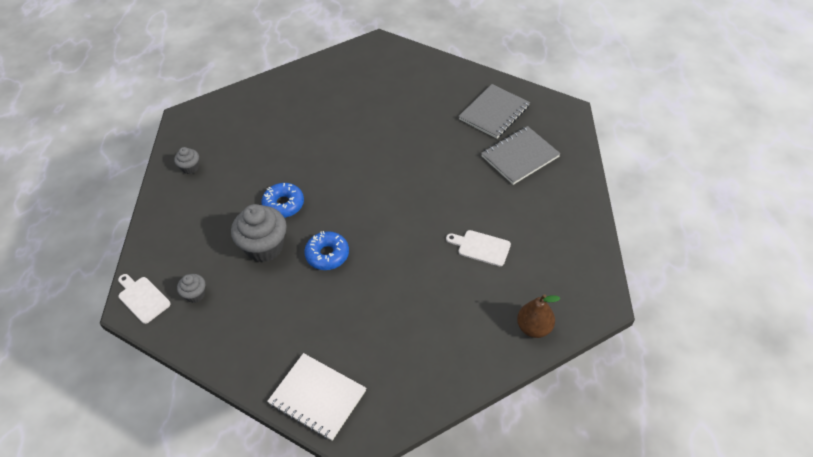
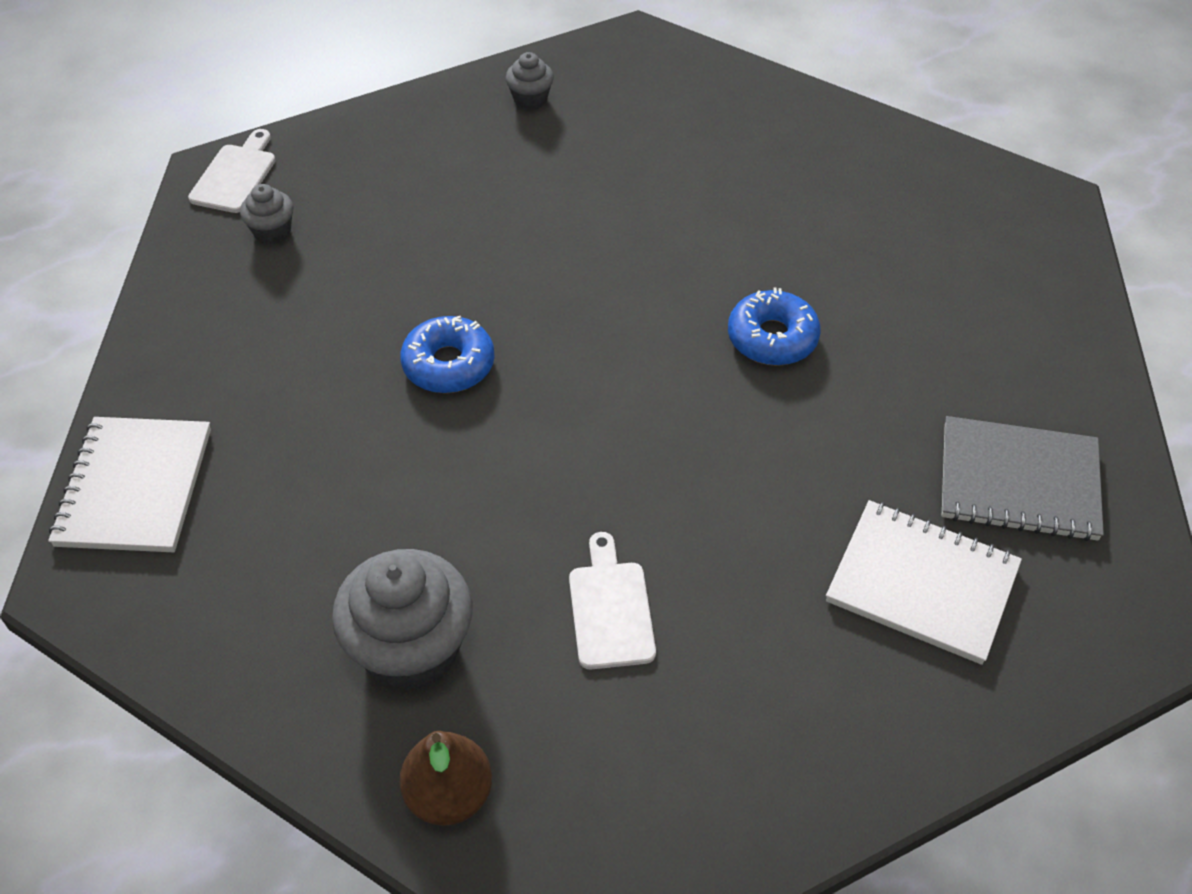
camera: 60 degrees right, 0 degrees up
(264, 247) = (417, 271): grey cupcake -> grey cupcake (411, 649)
(283, 204) = (527, 252): blue donut -> blue donut (772, 338)
(520, 156) = (922, 583): grey notebook -> white notebook

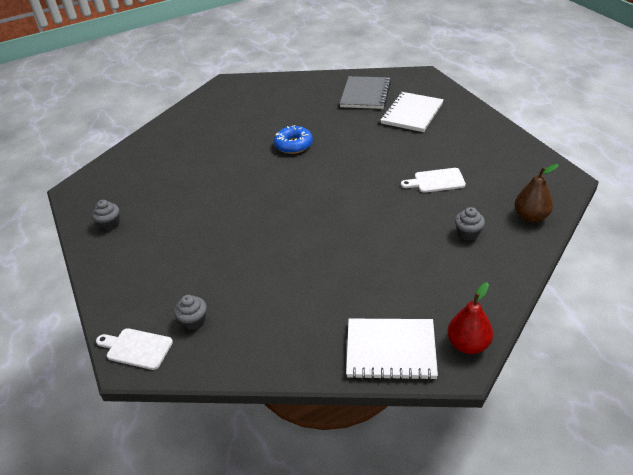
camera: 85 degrees left, 10 degrees down
(112, 605) = (468, 344): none -> red pear
(411, 649) = (468, 233): grey cupcake -> grey cupcake, size x0.50
(448, 364) = (304, 237): blue donut -> none

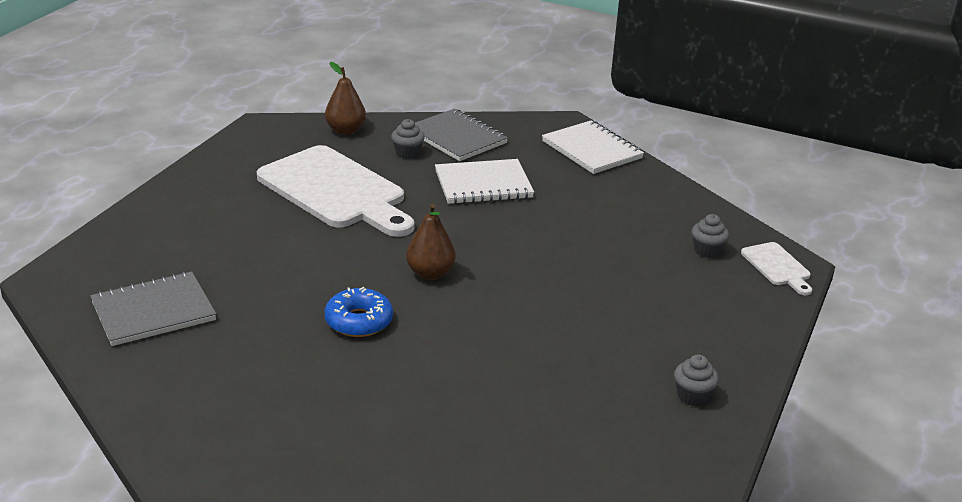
camera: 135 degrees left, 10 degrees down
(308, 182) = (430, 273): none -> brown pear
(412, 113) = (187, 251): white notebook -> white notebook (483, 184)
(436, 181) = (336, 191): white cutting board -> white cutting board, size x2.24
(468, 344) = (541, 123): red pear -> none
(476, 272) = (457, 138): none -> grey notebook

